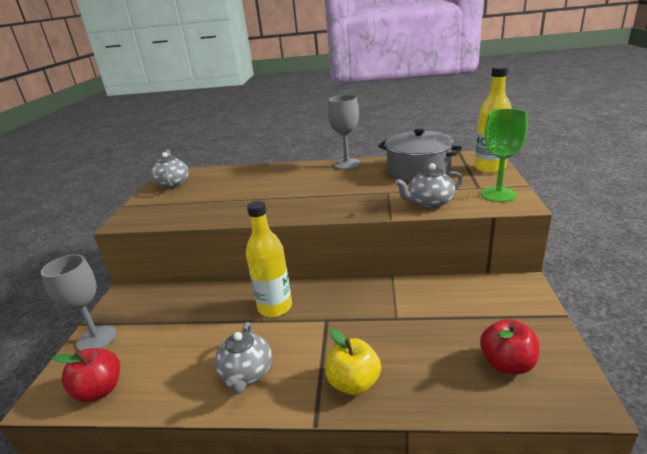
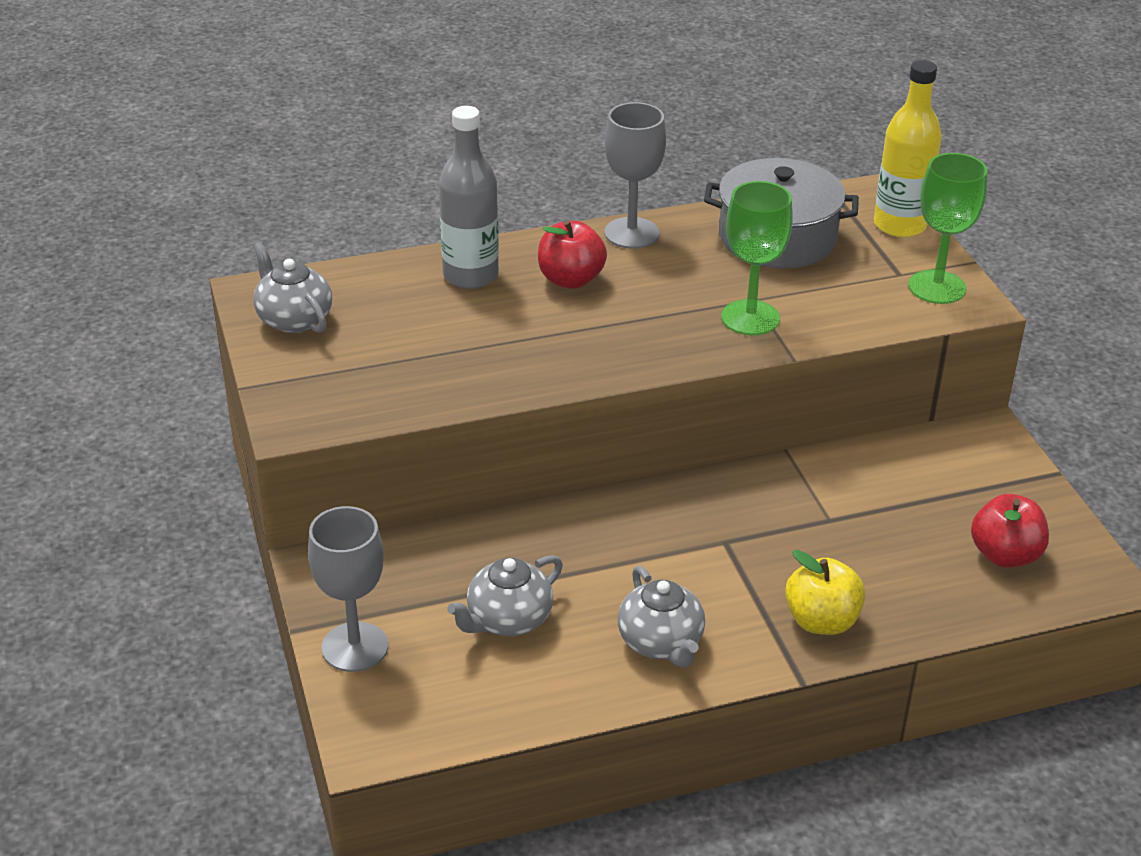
camera: 25 degrees left, 10 degrees up
(100, 390) = (449, 714): red apple -> red apple (571, 279)
(260, 174) = (470, 275): none -> grey bottle
(275, 307) = (627, 537): yellow bottle -> none
(379, 199) = (750, 318): none -> green goblet
(429, 203) = (838, 317): grey teapot -> grey teapot (508, 620)

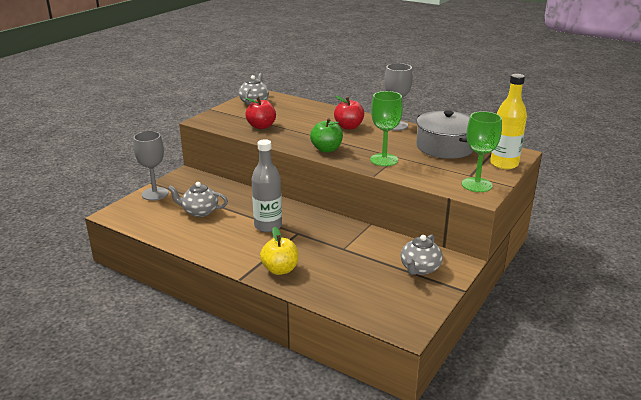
camera: 50 degrees right, 10 degrees down
(470, 275) = (322, 114): grey bottle -> grey bottle (268, 226)
(634, 351) = (326, 149): none -> green apple
(661, 643) = (224, 242): grey teapot -> grey teapot (420, 269)
(1005, 555) = (384, 297): red apple -> red apple (261, 126)

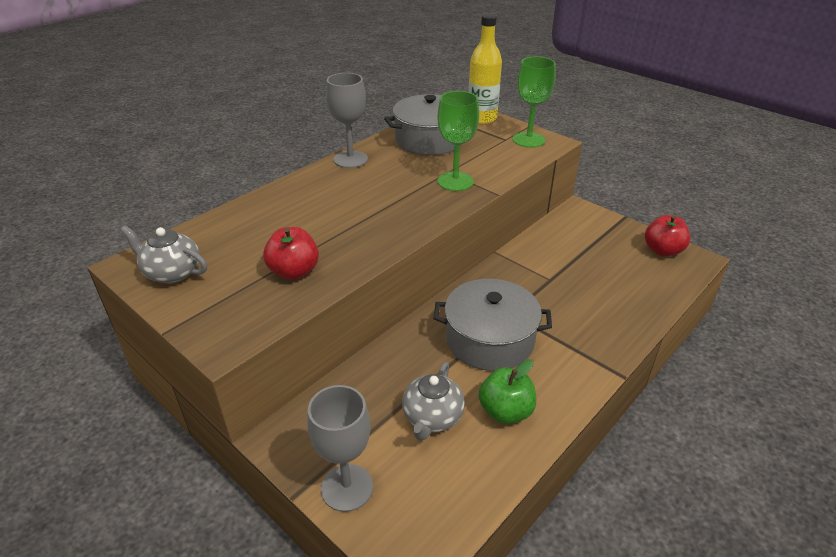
camera: 80 degrees left, 10 degrees up
(268, 226) = (489, 339): grey bottle -> grey pot
(280, 269) = (600, 336): yellow apple -> none
(326, 149) = (409, 218): green apple -> green apple (505, 411)
(349, 127) = (338, 192): red apple -> red apple (662, 250)
(420, 269) = (590, 234): grey teapot -> none

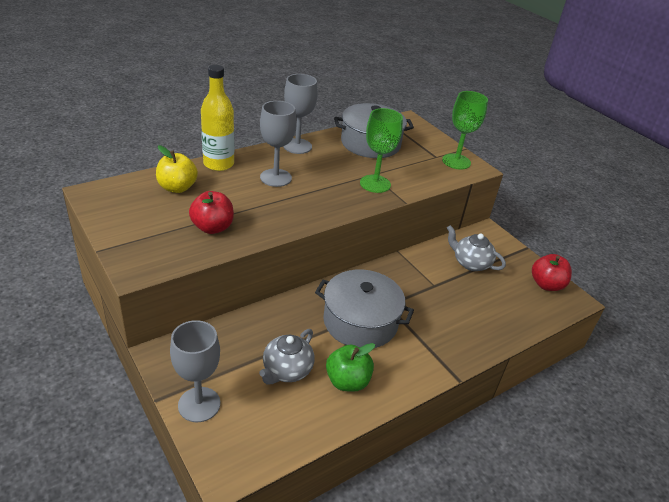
camera: 10 degrees right, 0 degrees up
(172, 272) = (121, 206): grey teapot -> grey teapot (470, 263)
(232, 235) = (177, 188): none -> yellow apple
(342, 199) = (275, 178): none -> grey goblet
(482, 118) = (425, 134): yellow bottle -> yellow bottle (218, 164)

